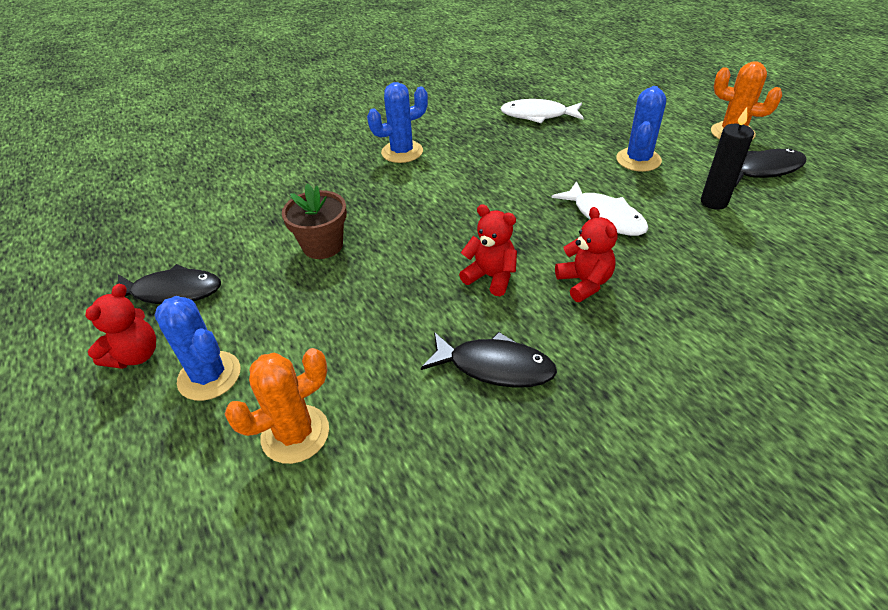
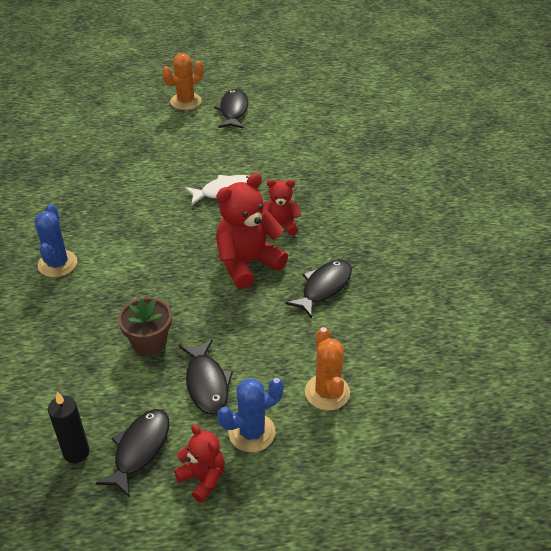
camera: 70 degrees left, 0 degrees up
(276, 310) = (206, 383): none -> black fish
(491, 277) = (247, 263): red teddy bear -> red teddy bear, size x1.75
(538, 115) = (77, 173): white fish -> none
(638, 160) = (179, 152): blue cactus -> none
(713, 202) = (247, 143): black candle -> black candle (76, 452)

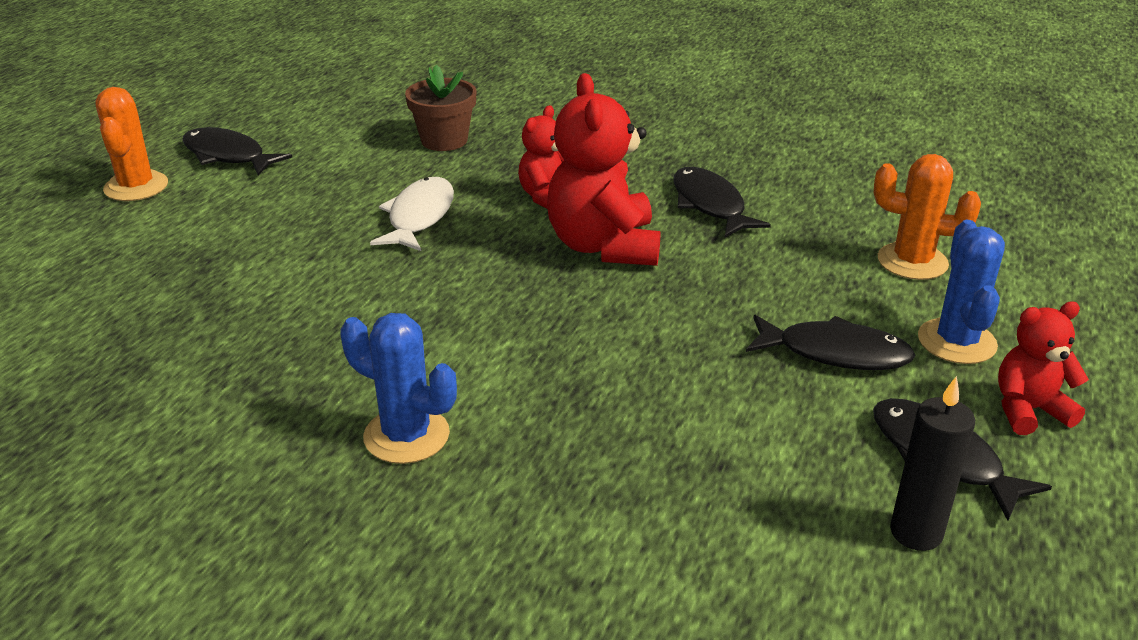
camera: 60 degrees left, 10 degrees down
(149, 342) = (704, 383): brown flower pot -> brown flower pot (444, 140)

